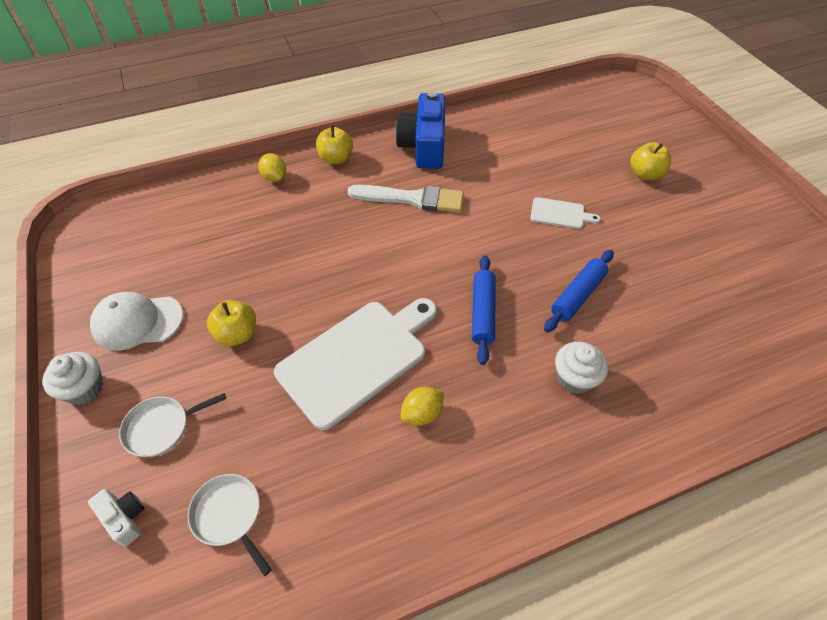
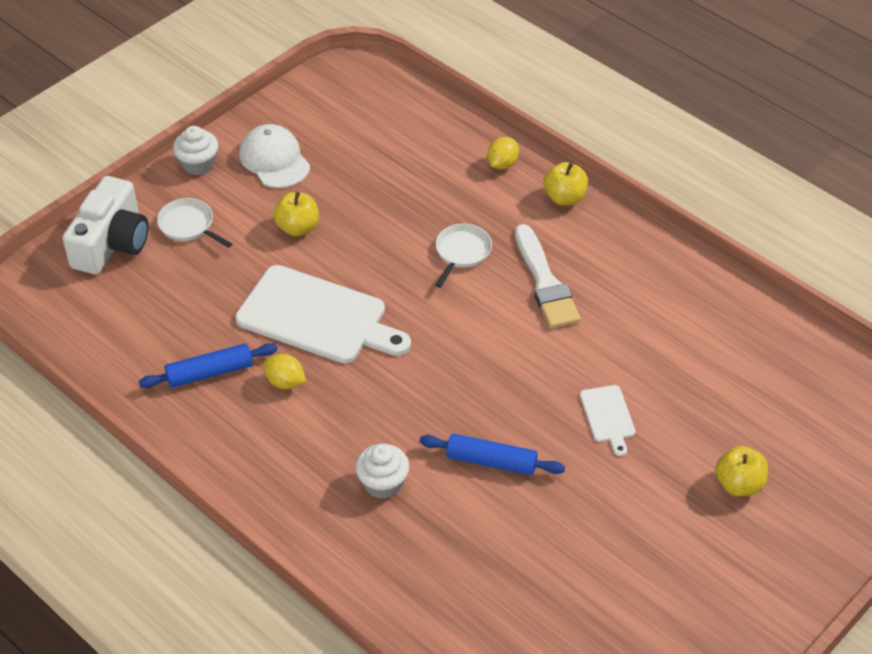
camera: 65 degrees right, 5 degrees down
(124, 518) = (112, 243): white camera -> white camera, size x2.16
(229, 515) = (140, 299): white pan -> white pan (462, 252)
(424, 146) = (640, 262): blue camera -> none
(483, 313) = (422, 390): blue rolling pin -> blue rolling pin (209, 373)

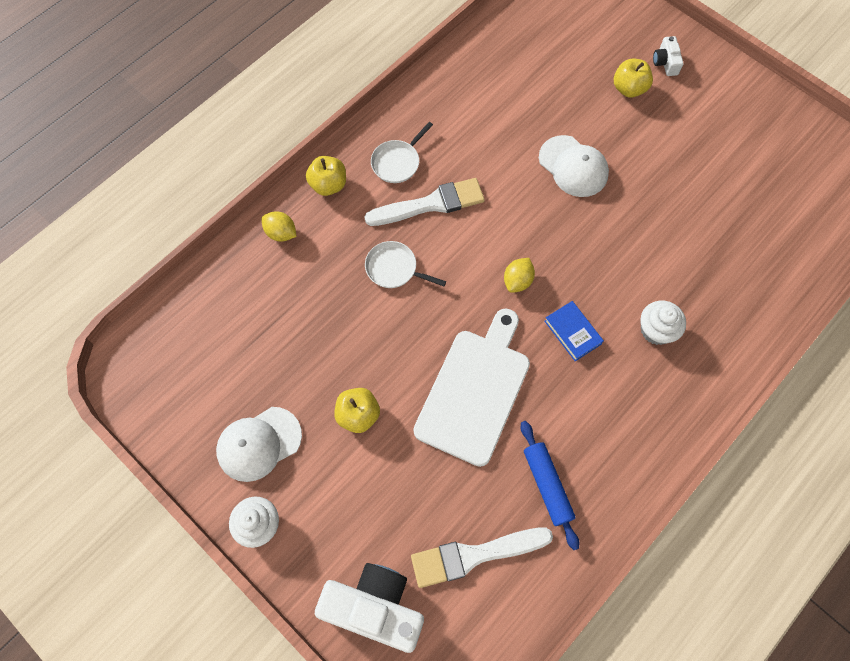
camera: 90 degrees left, 20 degrees up
(147, 314) = (474, 555): none -> white brush
(189, 225) = (351, 525): white pan -> white pan (397, 162)
(285, 382) = (554, 415): yellow lemon -> yellow lemon (517, 281)
(382, 403) = (572, 332): none -> blue book
(491, 461) = (625, 249): blue rolling pin -> none
(608, 417) = (573, 166): white cutting board -> white cap
(792, 531) = (665, 62): none -> white camera

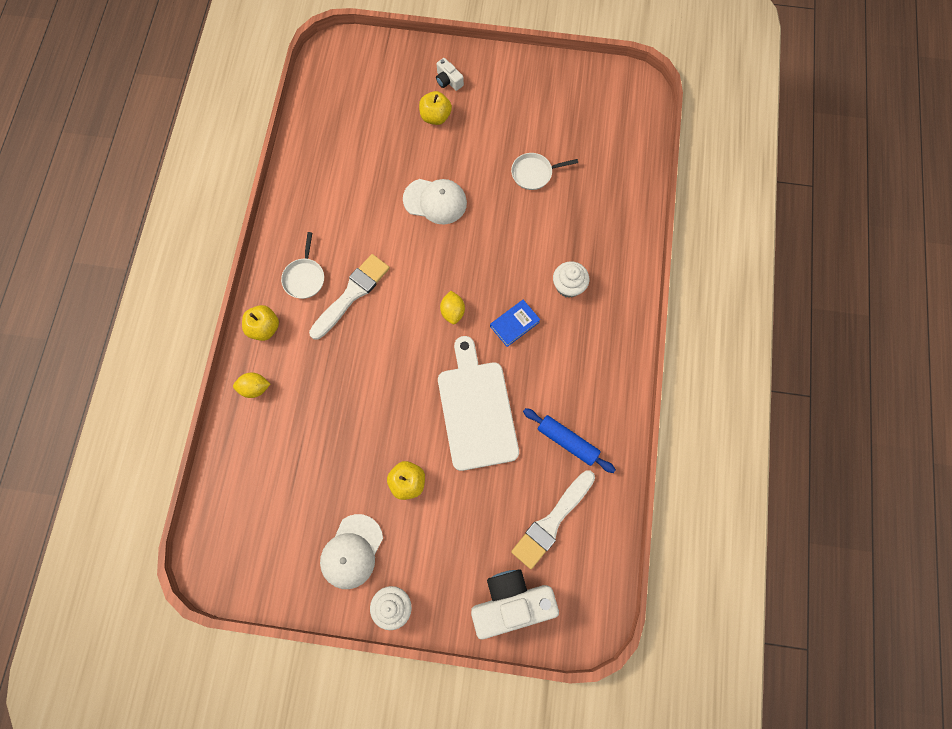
camera: 35 degrees left, 5 degrees up
(394, 268) = (359, 360): white pan -> white pan (534, 173)
(572, 332) = (514, 324): blue book -> blue book turned 60 degrees counterclockwise

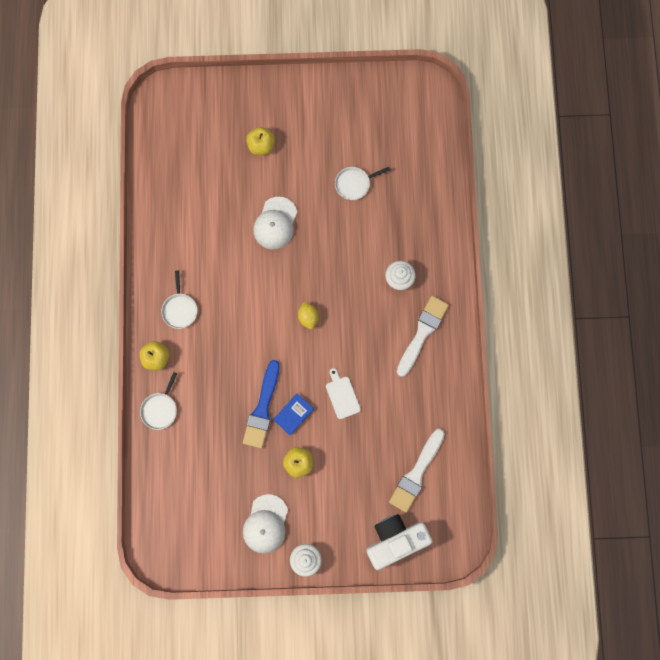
camera: 10 degrees left, 5 degrees up
(255, 388) = (160, 409): yellow lemon -> white pan
(352, 294) = (222, 317): white brush -> white brush (422, 333)
(377, 408) = (262, 408): none -> blue brush
(435, 201) = (275, 223): white cap -> white cap turned 105 degrees clockwise
(448, 80) = (265, 109): white camera -> none
(476, 410) = (342, 395): white cutting board -> white cutting board, size x0.46
(514, 324) = (360, 319): blue book -> blue book (293, 414)
(567, 441) = (418, 408): blue rolling pin -> none

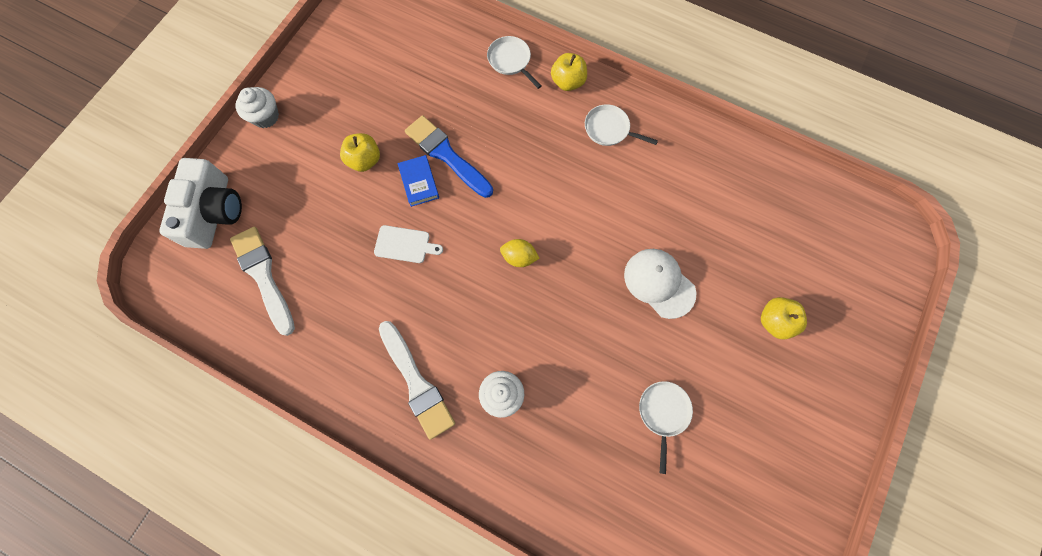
camera: 120 degrees right, 5 degrees down
(265, 524) = (327, 98): white cap -> none

